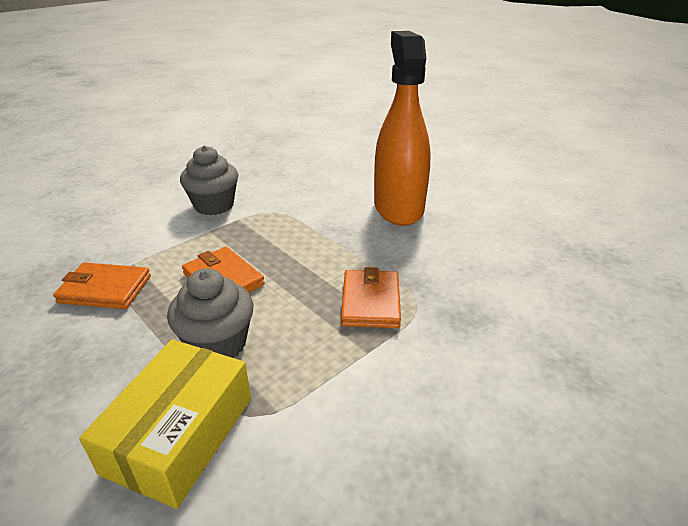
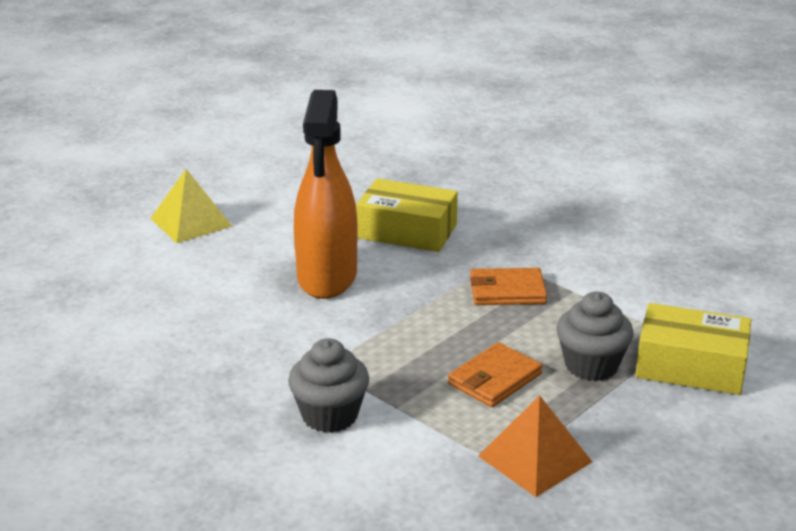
camera: 95 degrees left, 5 degrees down
(105, 289) = (535, 458): orange wallet -> orange pyramid
(398, 208) = (327, 277): orange spray bottle -> orange spray bottle turned 75 degrees counterclockwise
(477, 159) = (191, 222): none -> yellow pyramid
(485, 249) = (407, 231): none -> yellow box

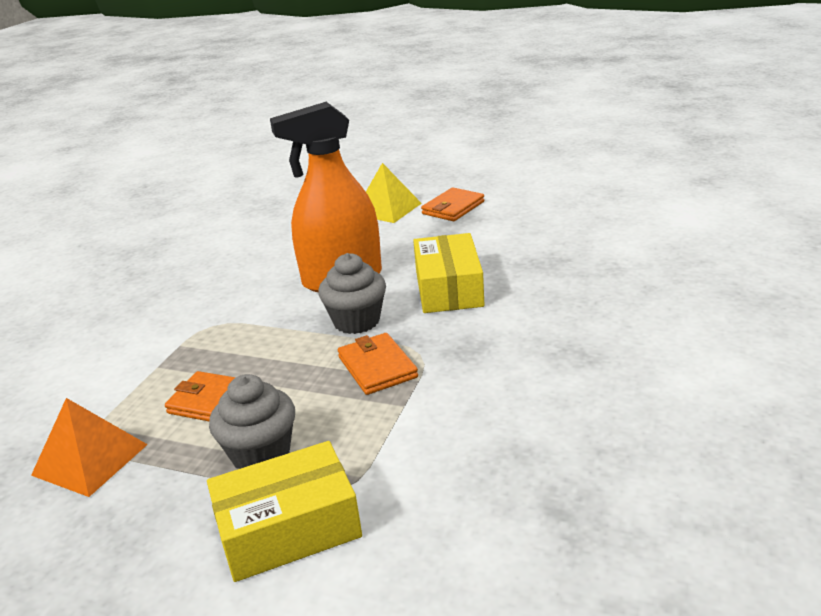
camera: 70 degrees right, 0 degrees up
(241, 190) = (453, 208): none -> orange wallet
(330, 415) = (138, 341): grey cupcake -> grey cupcake (356, 321)
(690, 366) = (288, 528): yellow box -> yellow box turned 75 degrees clockwise

